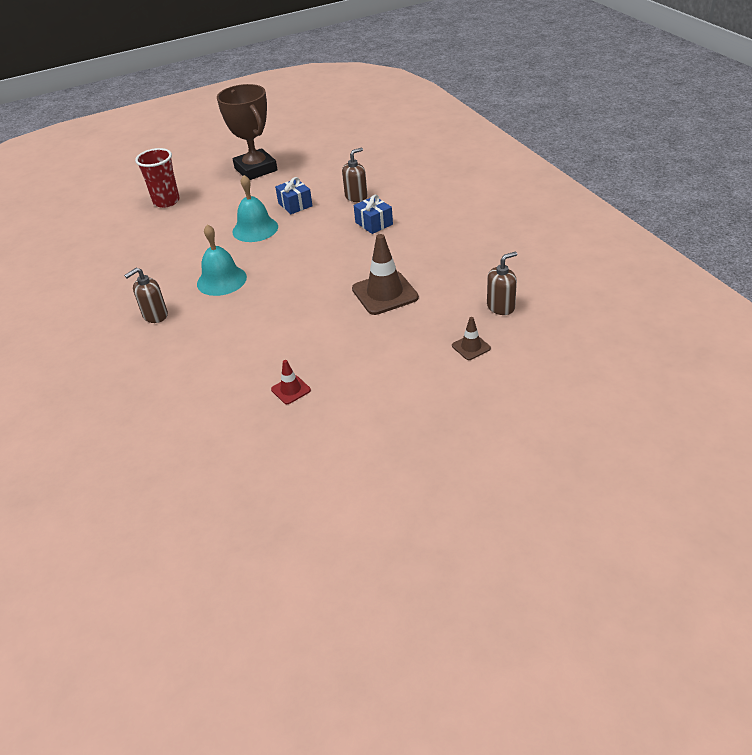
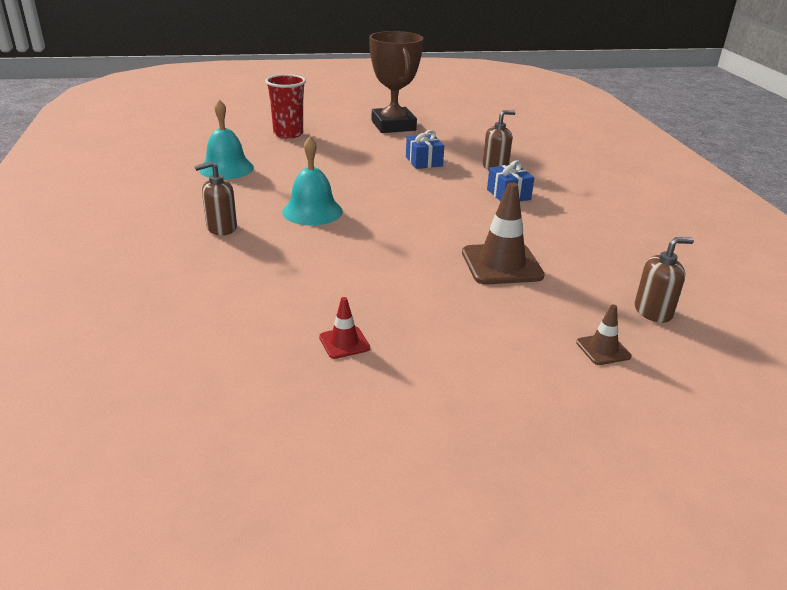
camera: 10 degrees right, 10 degrees down
(255, 229) = (371, 174): turquoise bell -> turquoise bell (226, 168)

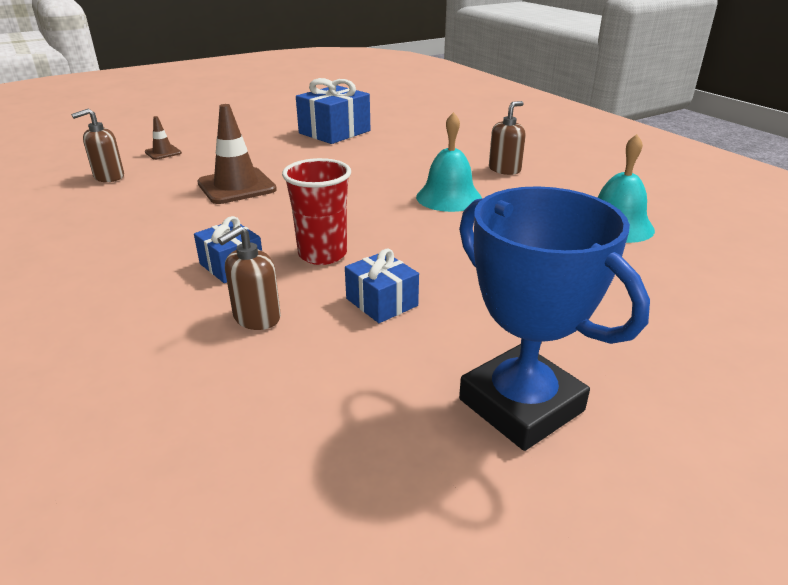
camera: 160 degrees right, 0 degrees up
(288, 134) = (662, 312): red cup -> red cup (322, 254)
(344, 342) = (334, 132): red traffic cone -> blue gift
(393, 126) = (521, 405): brown trophy -> blue trophy

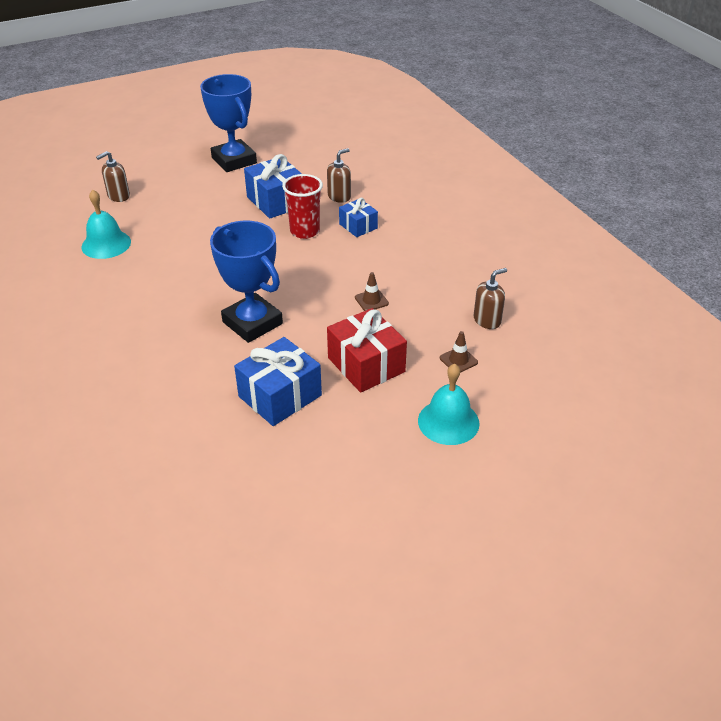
camera: 175 degrees left, 10 degrees up
(236, 186) = (371, 300): brown traffic cone -> brown traffic cone, size x0.51
(255, 147) = (366, 365): none -> red gift
(373, 167) = (252, 323): none -> blue trophy
(381, 302) = (276, 201): blue gift -> blue gift, size x1.68
(448, 197) = (204, 278): turquoise bell -> turquoise bell (448, 422)
(504, 169) = (136, 312): brown soap dispenser -> brown soap dispenser (118, 196)

